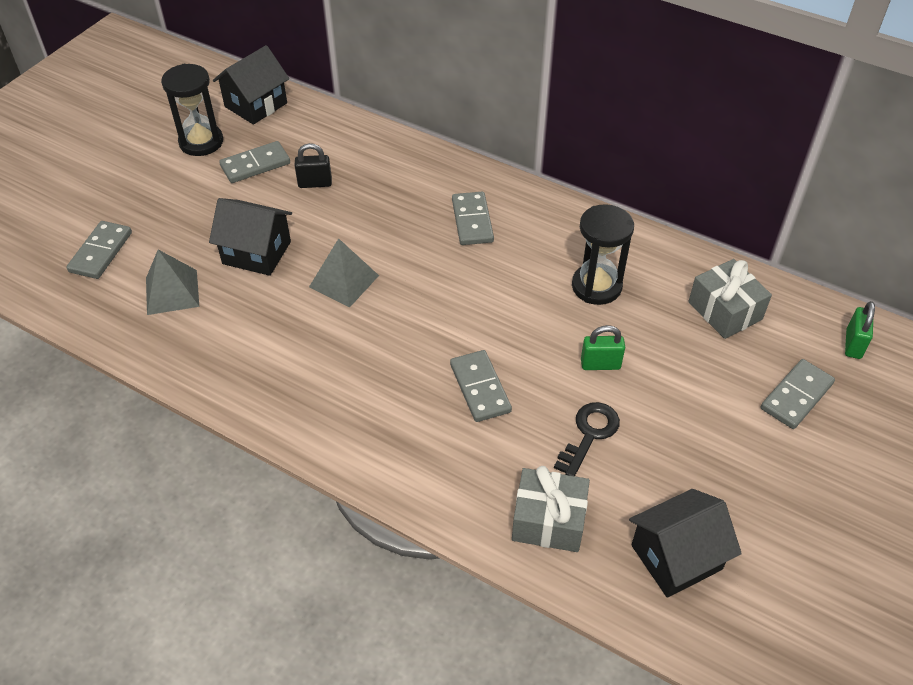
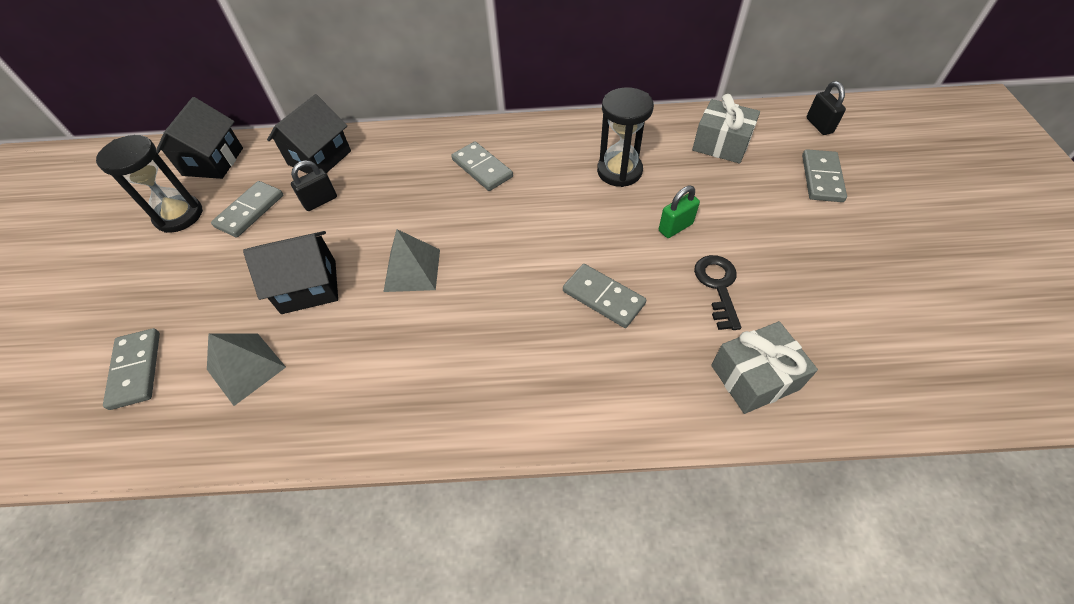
camera: 30 degrees left, 5 degrees up
(676, 557) = (867, 346): black house -> black house (319, 158)
(853, 344) = (819, 125): green padlock -> black padlock

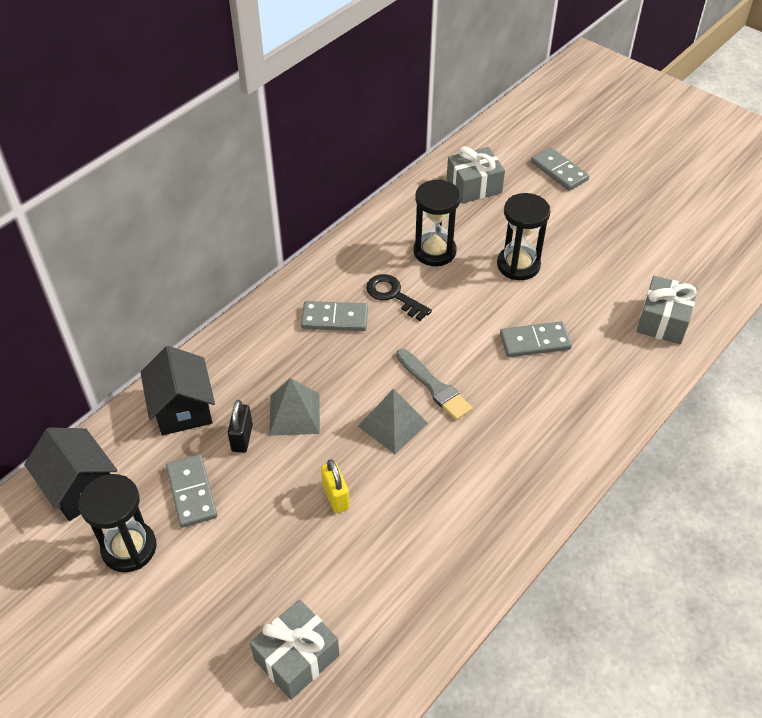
camera: 50 degrees left, 5 degrees down
(136, 370) = (296, 657): grey domino -> grey gift
(246, 368) = (377, 579): grey pyramid -> grey pyramid (294, 414)
(309, 286) = (335, 497): black house -> yellow padlock
(478, 267) = (434, 386): none -> grey brush
(675, 227) = (518, 265): green padlock -> black hourglass
(718, 286) = (586, 284): black key -> black key (393, 295)
(819, 125) = (515, 133): black padlock -> none

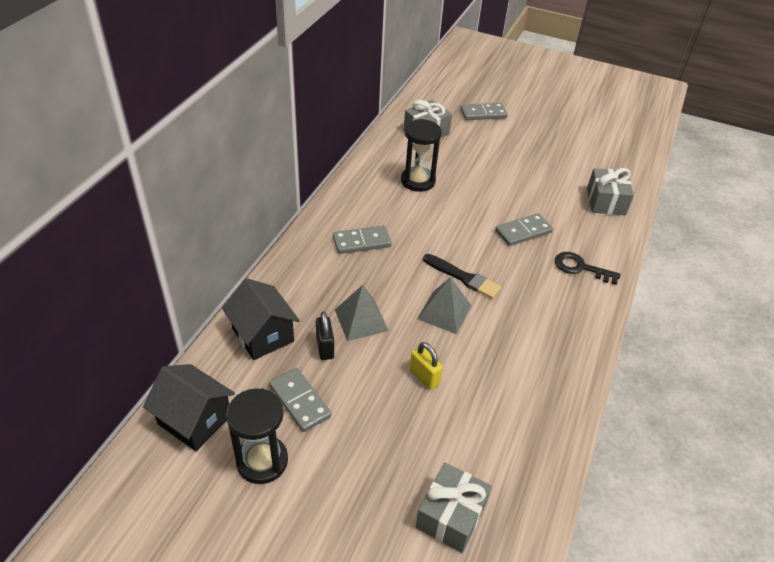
camera: 20 degrees left, 5 degrees down
(393, 295) = (401, 217): black key -> black key (581, 268)
(434, 386) = (463, 277): grey brush -> black brush
(518, 265) = (485, 181): black hourglass -> none
(559, 171) = (483, 113): grey domino -> grey domino turned 45 degrees counterclockwise

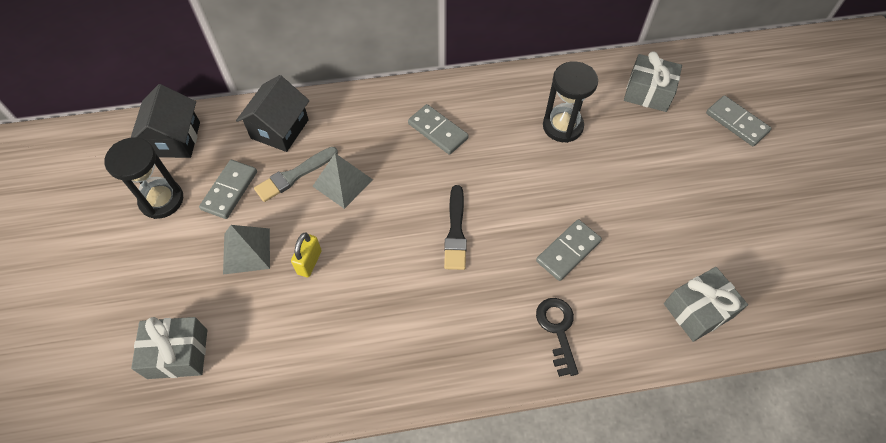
camera: 60 degrees right, 15 degrees up
(325, 348) = (294, 175): black padlock -> grey brush
(444, 312) = (398, 239): grey pyramid -> grey pyramid (246, 251)
(523, 232) = (568, 251): grey domino -> grey domino turned 75 degrees counterclockwise

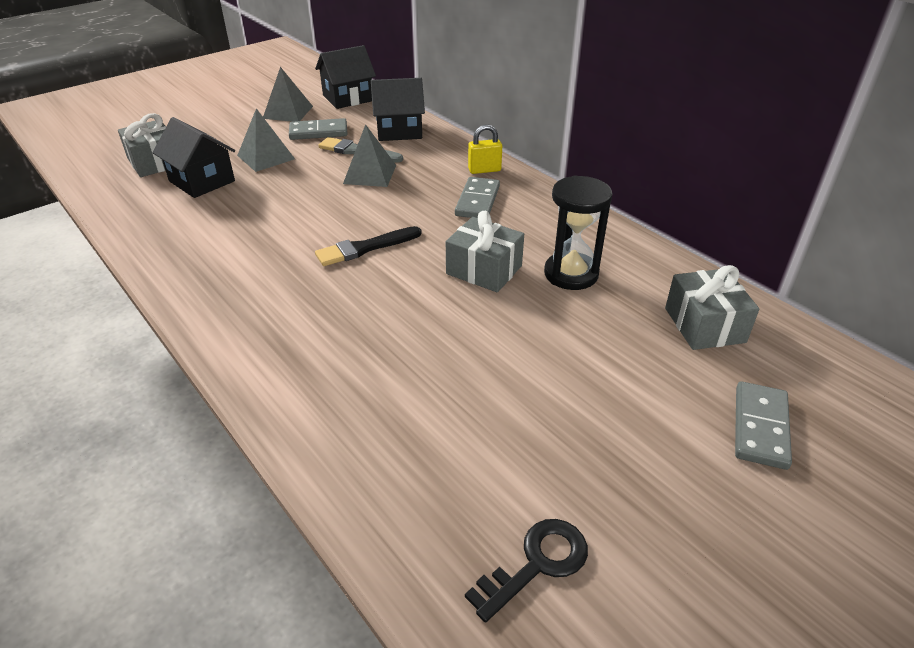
camera: 60 degrees right, 20 degrees down
(161, 200) = (288, 112): black hourglass -> grey pyramid
(254, 319) = (202, 181): none -> black house
(309, 262) = (274, 186): yellow padlock -> yellow padlock (484, 170)
(557, 330) = (287, 352): black key -> black key (536, 564)
(568, 251) = (399, 329): grey domino -> none
(698, 310) = (392, 473): grey gift -> grey gift (484, 270)

